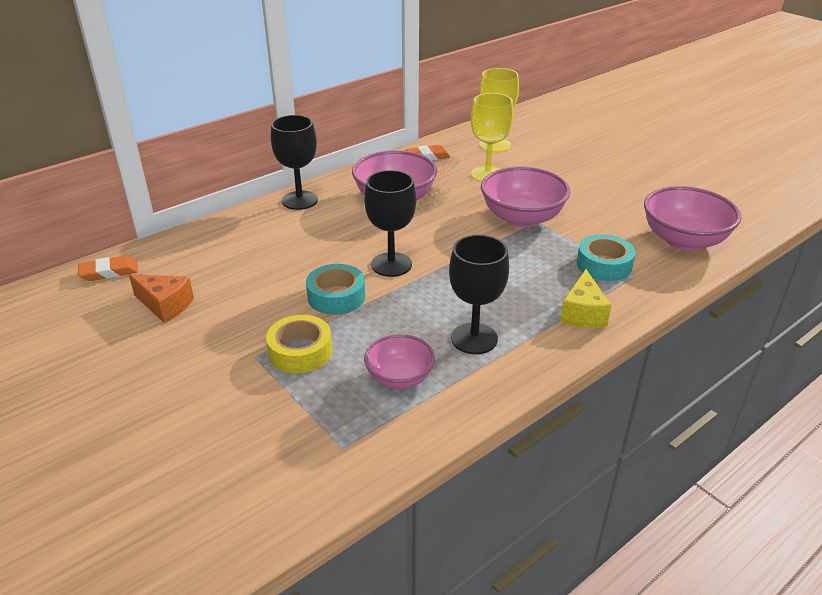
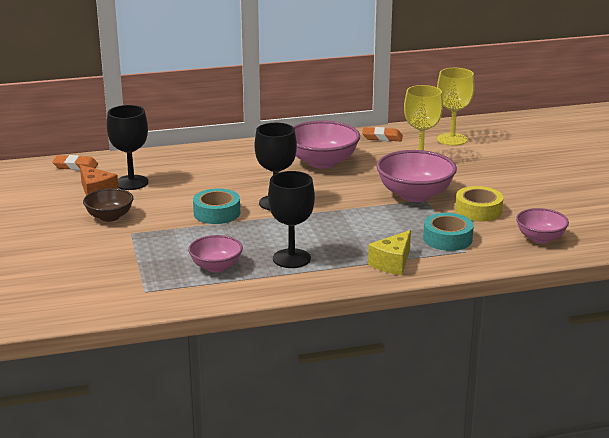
camera: 25 degrees right, 10 degrees down
(208, 338) = (109, 217): none -> brown bowl
(300, 200) = (246, 148): black goblet -> black goblet (131, 182)
(300, 351) = (163, 237): yellow tape -> yellow tape (478, 210)
(683, 240) = (540, 238): pink bowl -> pink bowl, size x0.60

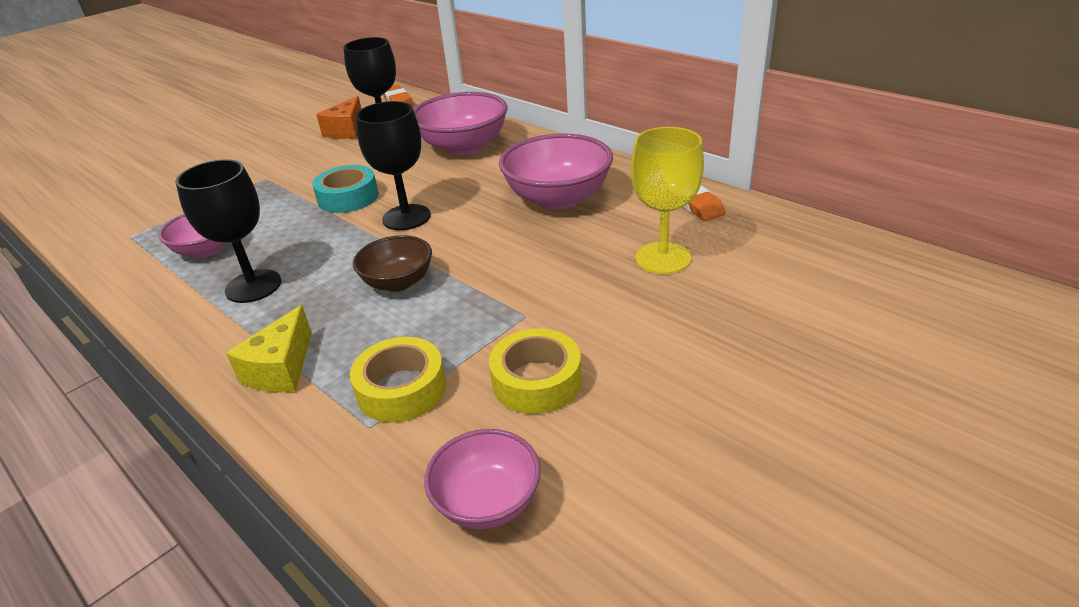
camera: 60 degrees right, 10 degrees up
(109, 217) = (296, 155): brown bowl -> brown bowl (398, 282)
(392, 263) = (281, 369): yellow cheese -> yellow cheese turned 75 degrees counterclockwise
(415, 195) = (533, 300): pink bowl -> pink bowl (464, 147)
(447, 239) = (401, 389): turquoise tape -> yellow tape
(452, 139) = (777, 255): yellow goblet -> none

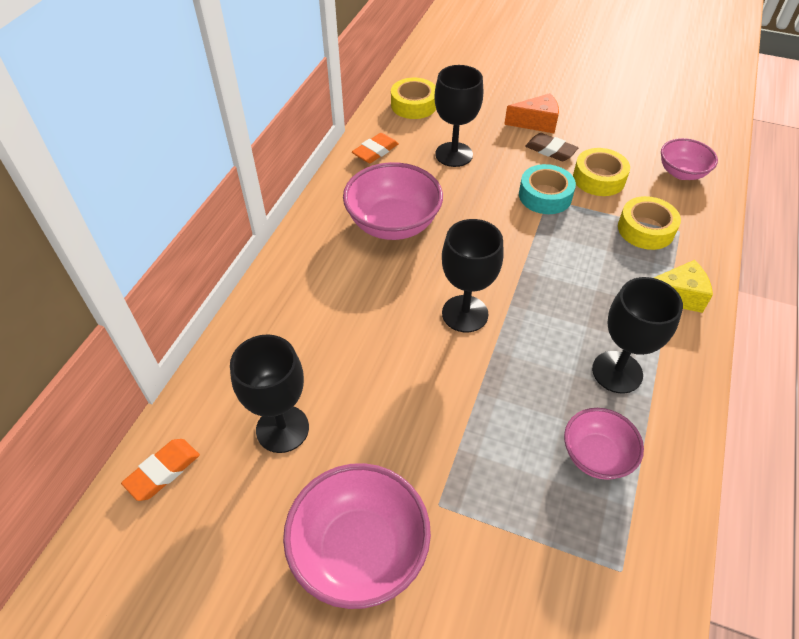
camera: 115 degrees left, 15 degrees up
(346, 130) = (278, 487): orange cheese -> orange cheese (536, 123)
(348, 197) = (449, 382): turquoise tape -> turquoise tape (545, 196)
(398, 282) = (554, 276): brown bowl -> none
(464, 147) = (305, 328): pink bowl -> pink bowl (359, 550)
(632, 350) = (550, 150): none -> brown eraser
(663, 258) = (454, 154): yellow goblet -> black goblet
(799, 246) = (414, 105): none -> yellow tape

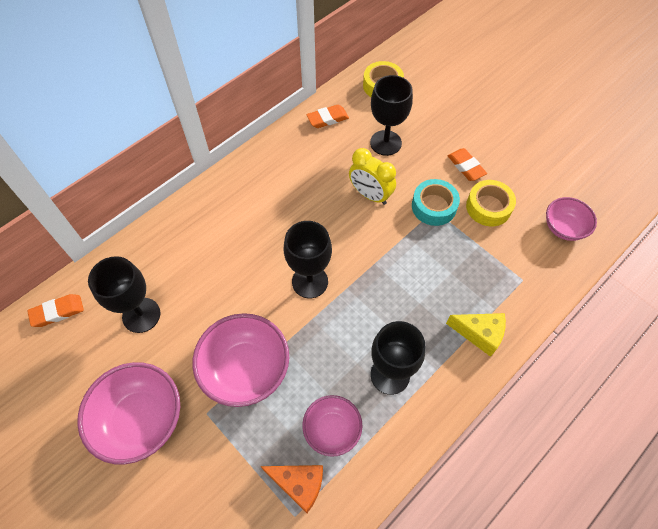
camera: 25 degrees right, 10 degrees up
(393, 224) = (303, 187): pink bowl -> pink bowl (246, 369)
(472, 207) = (370, 195): none -> yellow clock
(536, 123) = (471, 136): orange cheese -> orange cheese (299, 484)
(550, 150) = (466, 166): brown eraser -> orange eraser
(645, 229) = (495, 267): yellow tape -> none

